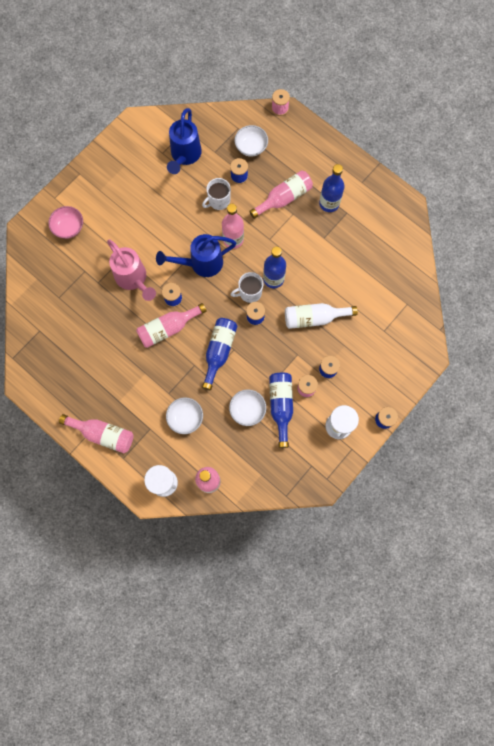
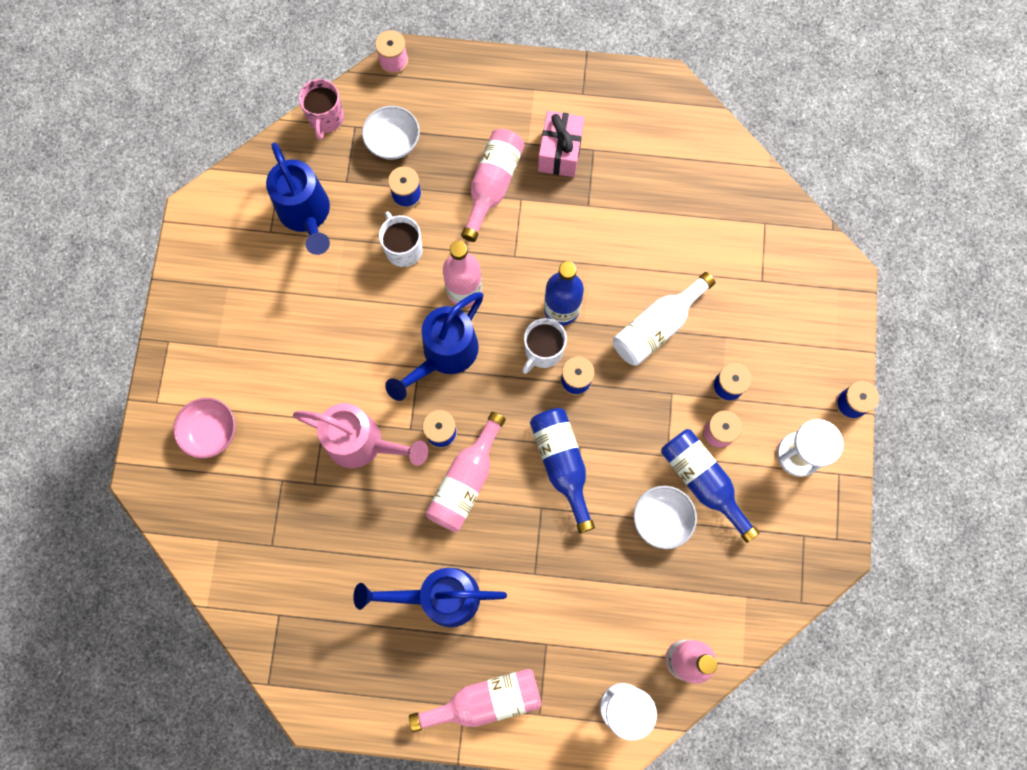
camera: 35 degrees left, 0 degrees up
(117, 373) = (439, 597): none -> blue watering can
(185, 418) = (584, 592): white bowl -> none
(218, 201) = (403, 249): white mug -> white mug turned 135 degrees clockwise
(227, 116) = (326, 118): none -> pink mug
(329, 203) = (560, 152): blue bottle -> pink gift

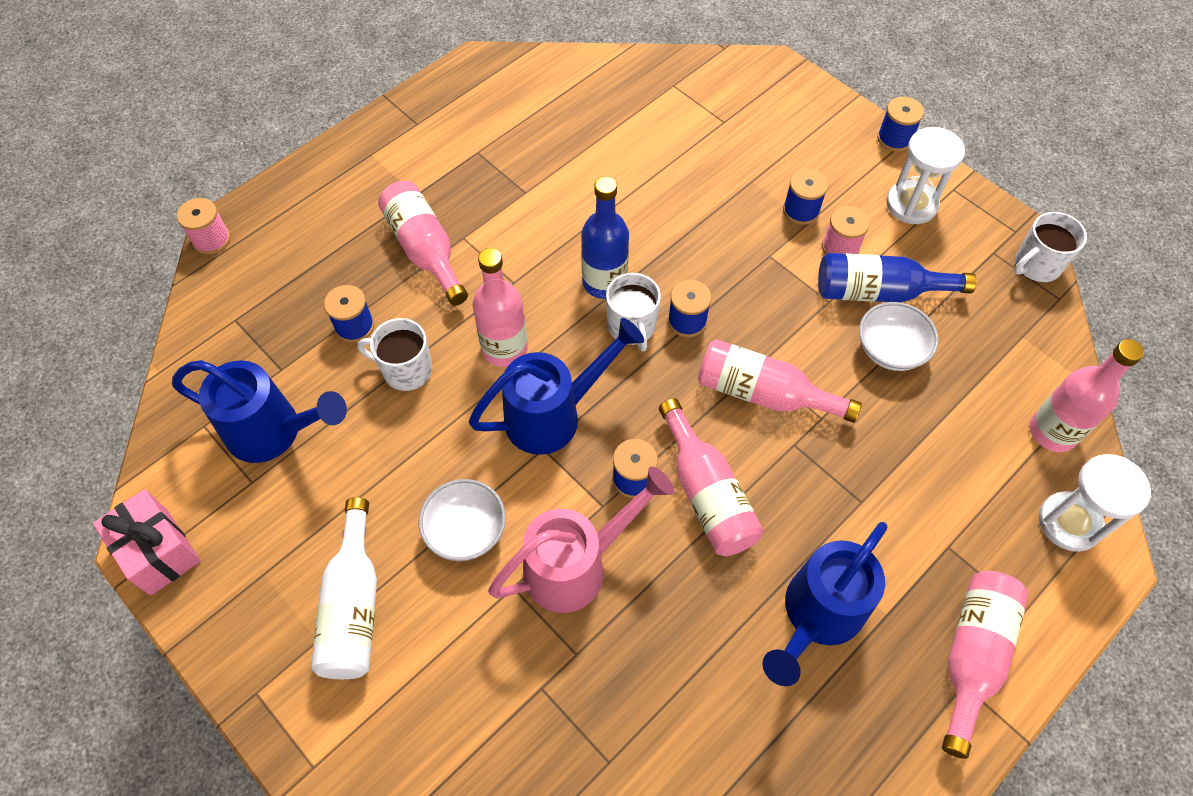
camera: 50 degrees left, 15 degrees down
(211, 432) = (410, 727): pink bowl -> none
(326, 118) = (196, 338): pink mug -> none
(393, 142) = (289, 298): white bowl -> white bowl (466, 530)
(444, 355) = (553, 415): blue watering can -> blue watering can turned 105 degrees counterclockwise
(560, 152) = (452, 177): pink gift -> pink gift (158, 551)
(562, 464) = (763, 393): blue bottle -> pink bottle
(657, 327) = (694, 222): white bottle -> white bottle (353, 606)
(817, 571) = (1036, 265): none -> white mug

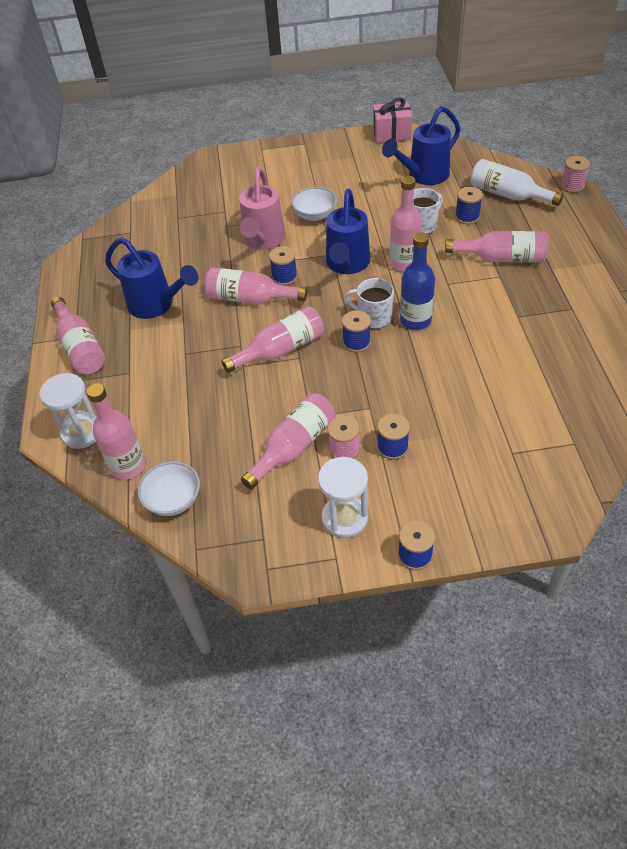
camera: 130 degrees right, 10 degrees down
(353, 606) = (314, 175): white bottle -> white bottle (508, 195)
(817, 616) = (156, 305): blue watering can -> blue watering can turned 135 degrees clockwise
(878, 292) = (294, 447): blue bottle -> pink bottle
(890, 350) = (251, 424): white bowl -> white bowl (173, 500)
(1036, 265) = (230, 557): white mug -> none

